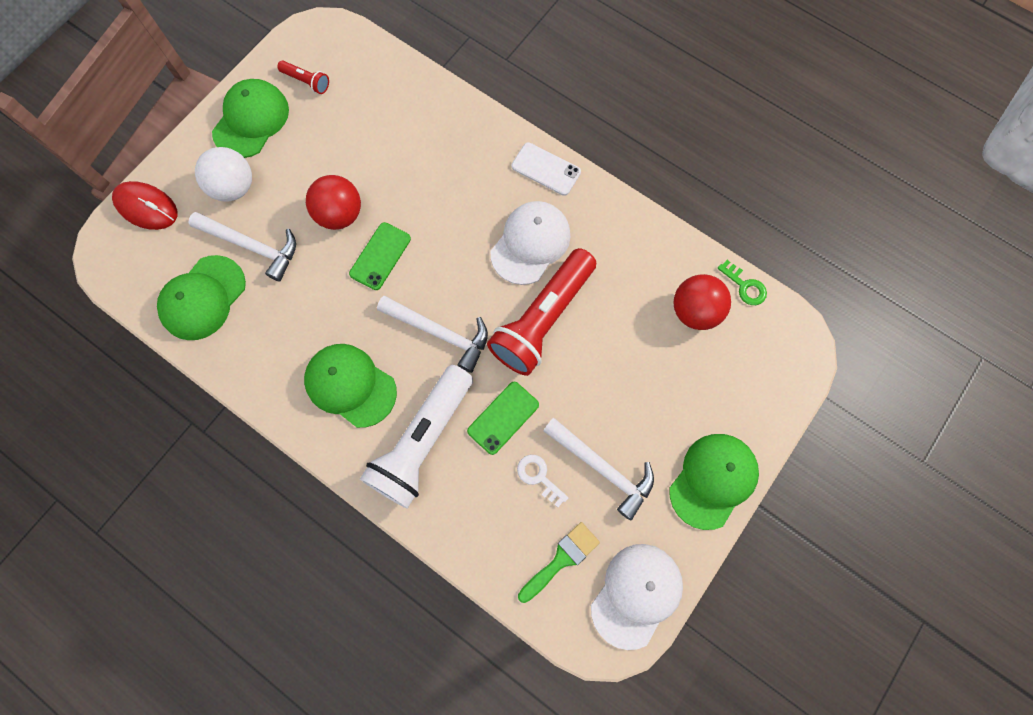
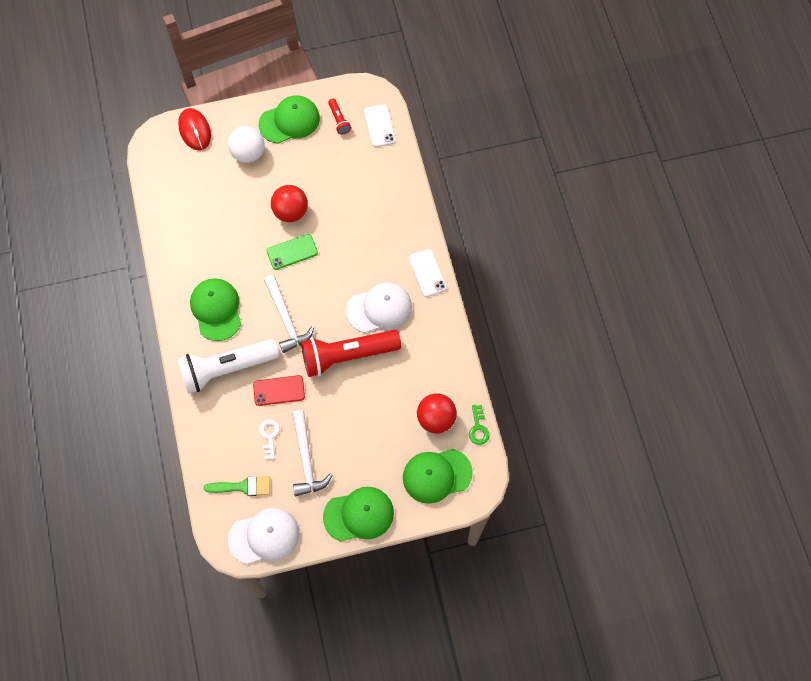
camera: 40 degrees right, 5 degrees down
(203, 298) = (182, 203): green cap -> green cap (437, 475)
(252, 246) = (230, 194): white hammer -> none
(356, 57) = (379, 126): none -> white phone
(503, 418) = (279, 390): green phone -> red phone

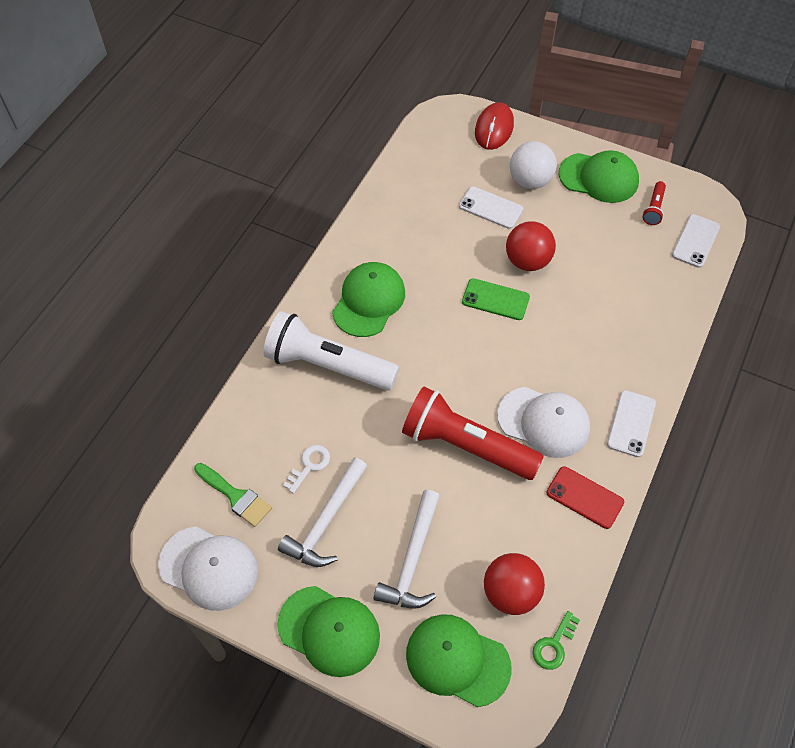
camera: 40 degrees right, 10 degrees down
(239, 191) = (490, 208): none -> white phone
(279, 390) = (361, 426): red phone -> red phone (585, 497)
(286, 319) = (432, 360): white hammer -> white hammer (412, 560)

